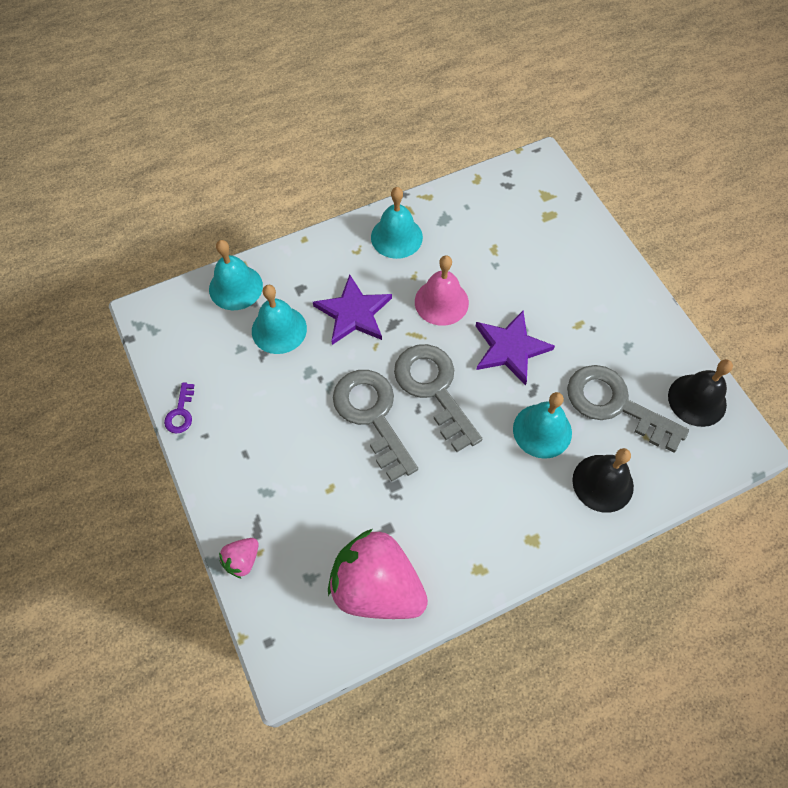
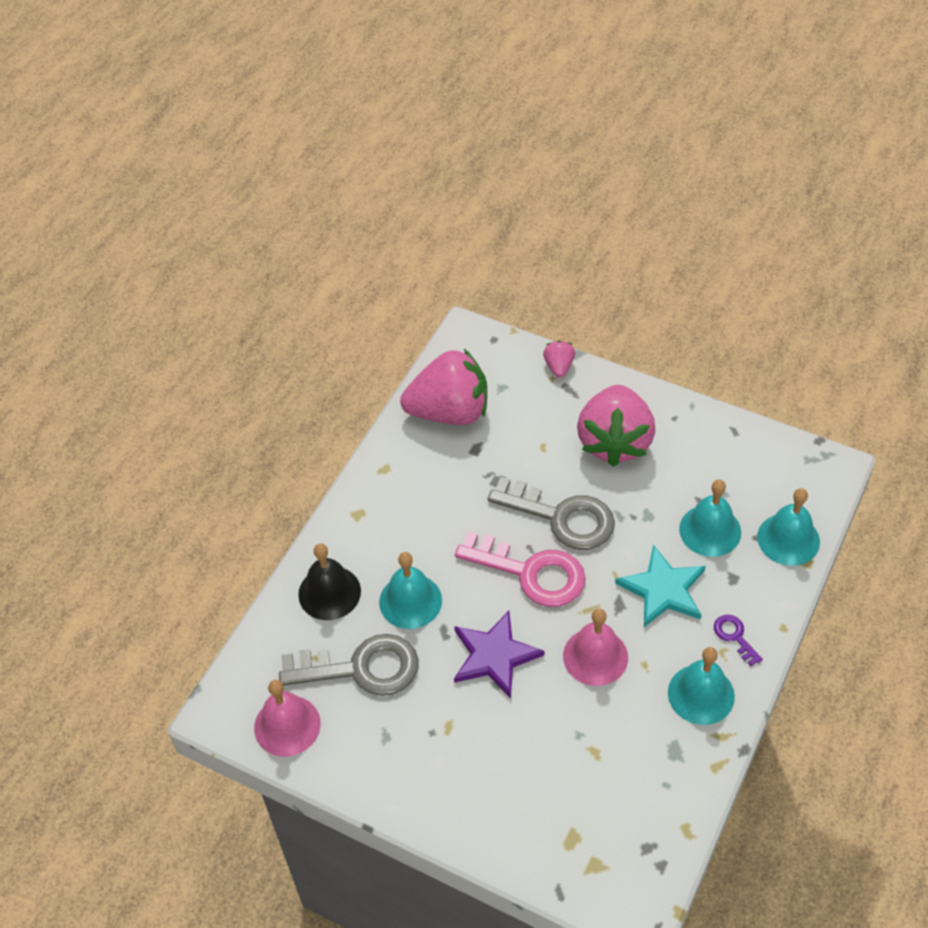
camera: 145 degrees right, 10 degrees down
(181, 413) = (711, 419): purple key -> purple key (734, 636)
(271, 449) = (614, 442): none -> pink strawberry
(353, 313) = (663, 589): purple star -> turquoise star
(434, 389) = (531, 572): grey key -> pink key
(697, 400) = (287, 725): black bell -> pink bell

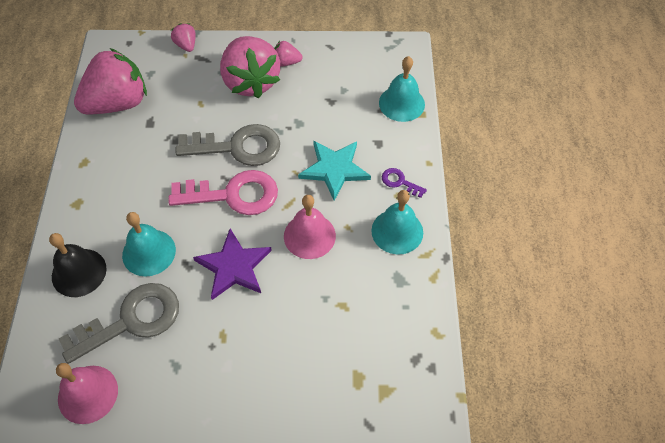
camera: 30 degrees left, 5 degrees up
(669, 432) = (286, 62): none -> pink strawberry
(710, 530) = (346, 117): turquoise bell -> none

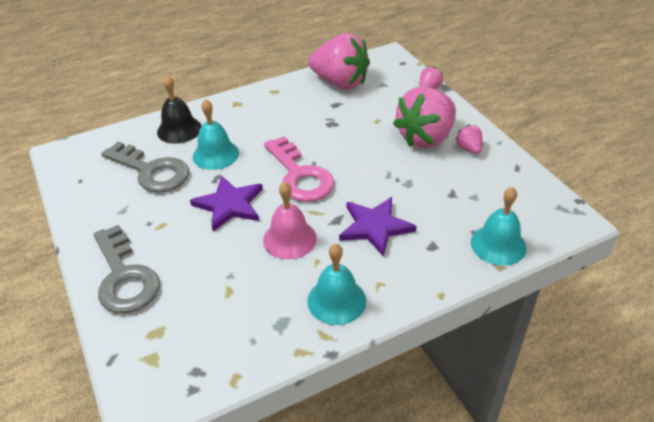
camera: 65 degrees right, 15 degrees down
(88, 394) = (82, 176): pink bell -> none
(237, 147) = (350, 158): grey key -> grey key (124, 277)
(334, 169) = (375, 227): turquoise star -> purple star
(400, 182) = (397, 280): purple key -> none

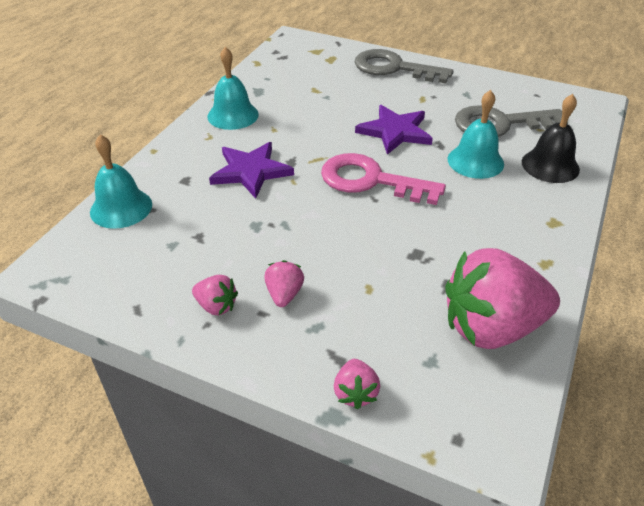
camera: 140 degrees right, 0 degrees up
(289, 239) = (313, 132): pink bell -> none
(426, 137) = (284, 294): pink strawberry -> pink strawberry, size x0.43

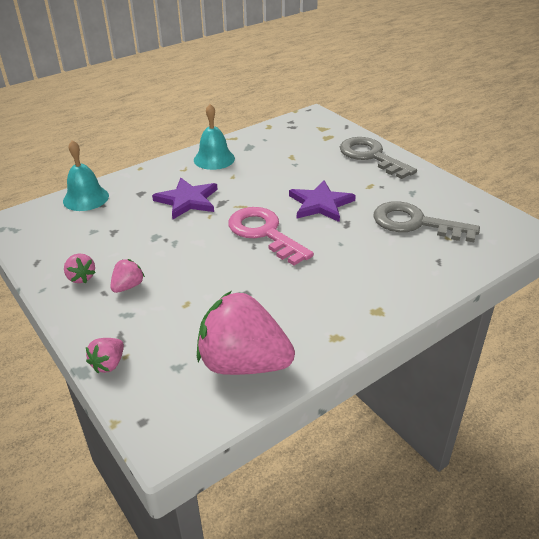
camera: 30 degrees right, 5 degrees down
(475, 161) = (362, 245): turquoise bell -> none
(550, 165) = (423, 268): black bell -> none

